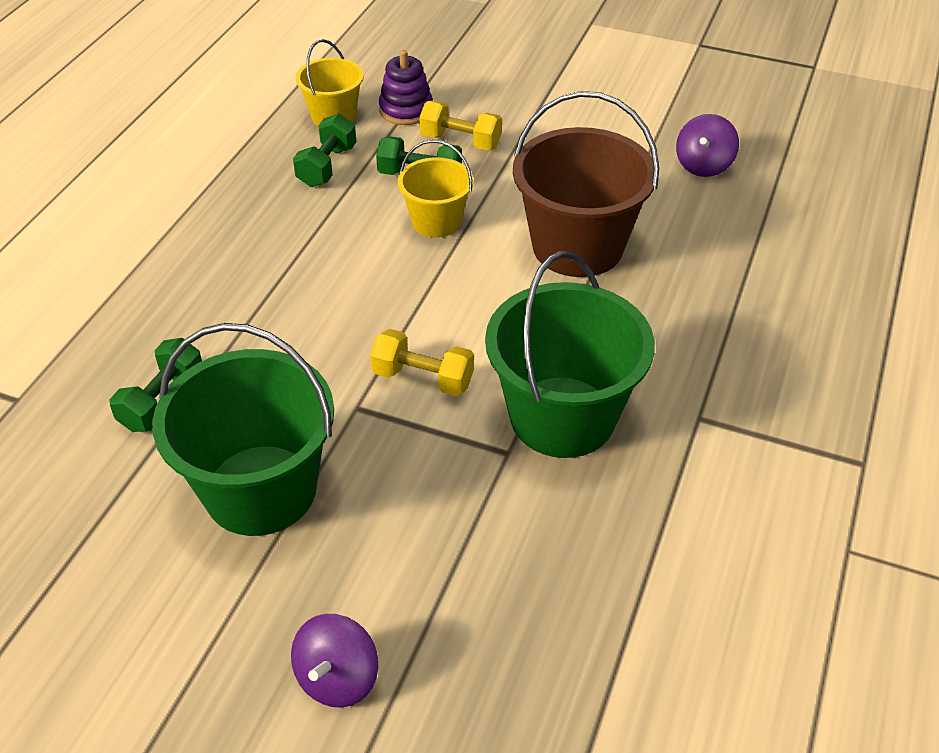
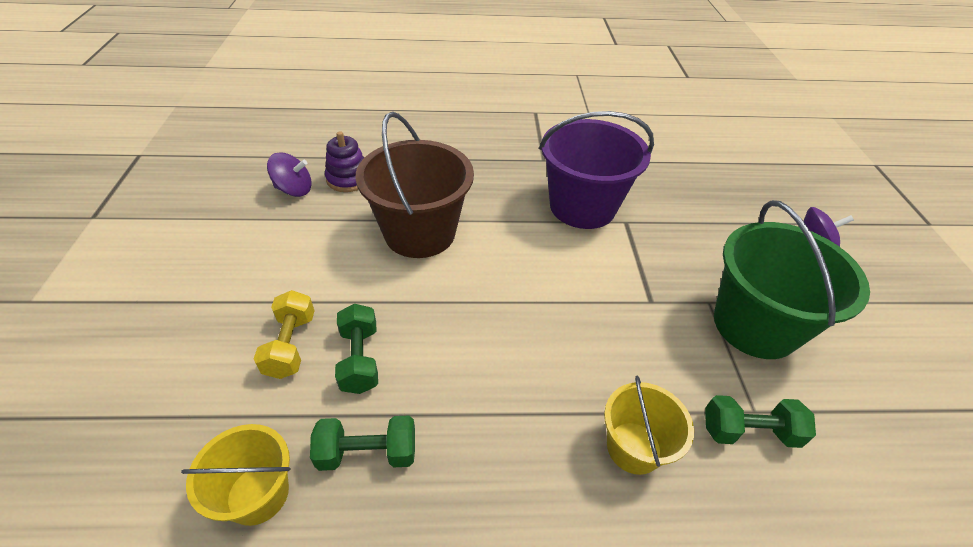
camera: 115 degrees left, 0 degrees up
(406, 110) = (234, 416): purple stacking toy -> purple stacking toy (348, 179)
(423, 378) = (600, 276): yellow dumbbell -> none
(436, 221) = (425, 324): yellow bucket -> yellow bucket (634, 447)
(562, 417) = (582, 207): green bucket -> purple bucket

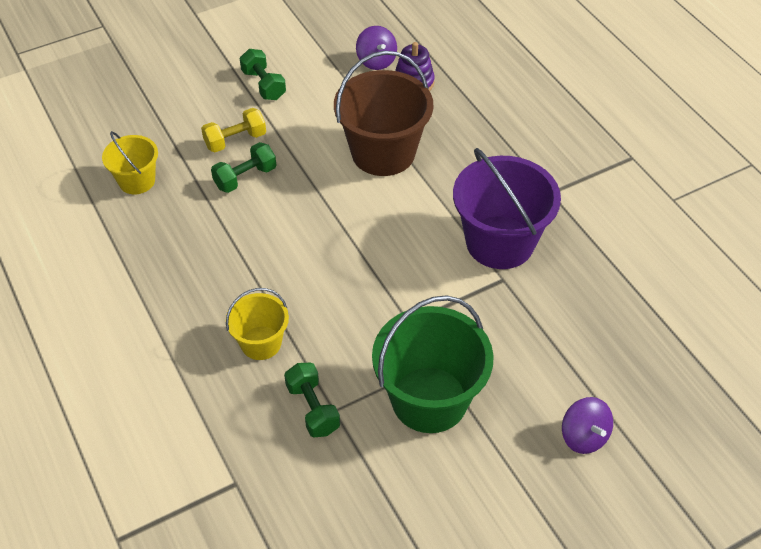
camera: 65 degrees right, 5 degrees up
(367, 453) = (184, 213): green dumbbell -> green dumbbell (263, 85)

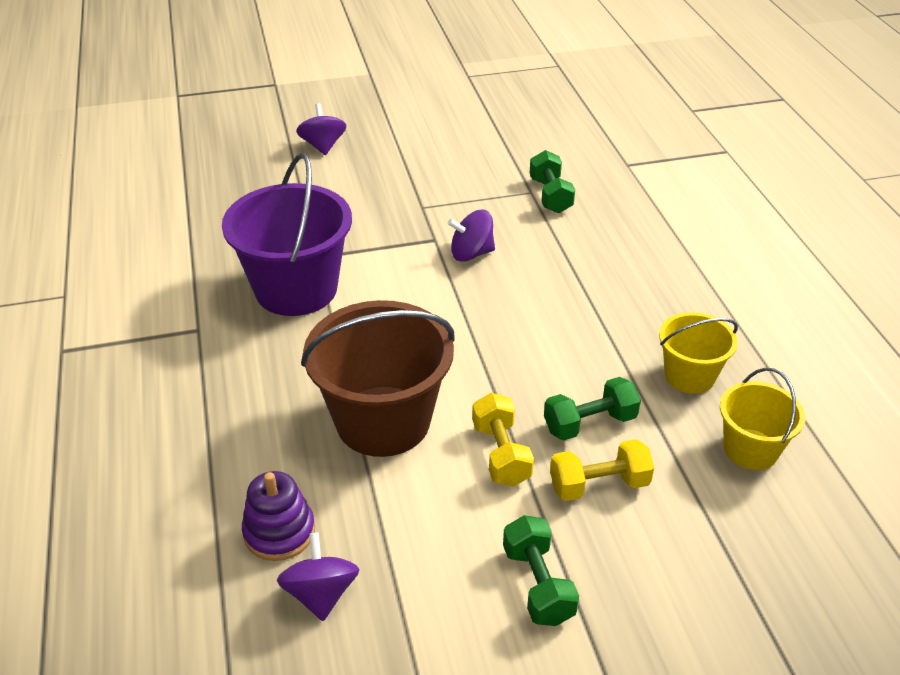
camera: 165 degrees left, 10 degrees down
(261, 343) = (592, 248): yellow bucket -> yellow bucket (689, 376)
(300, 147) = (501, 454): none -> yellow dumbbell
(370, 312) = (471, 253): none -> purple spinning top
(429, 399) = (441, 185): green bucket -> none

